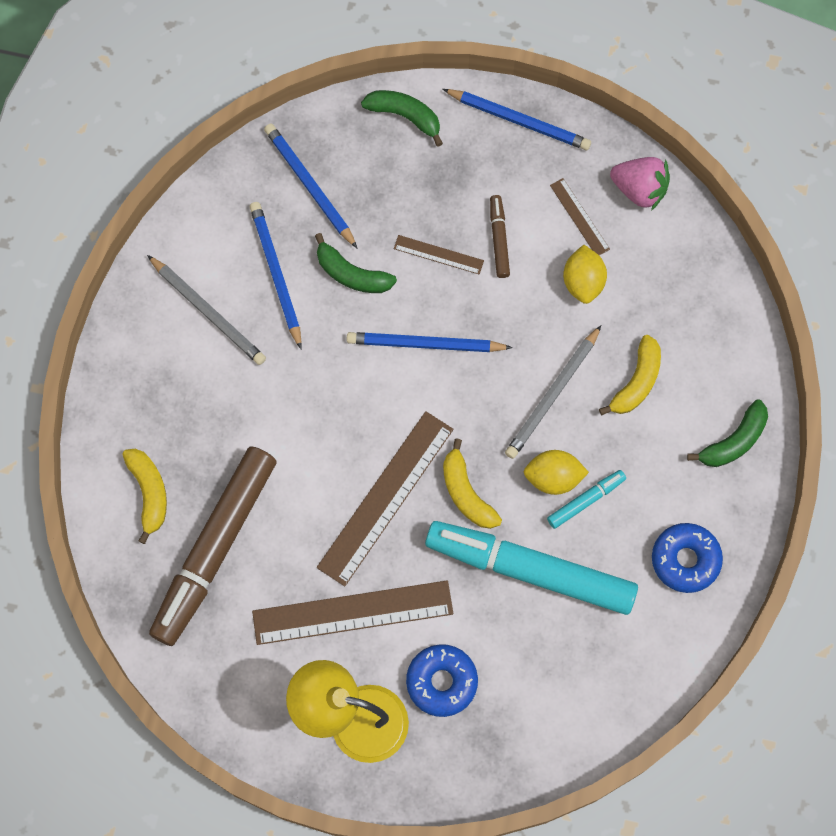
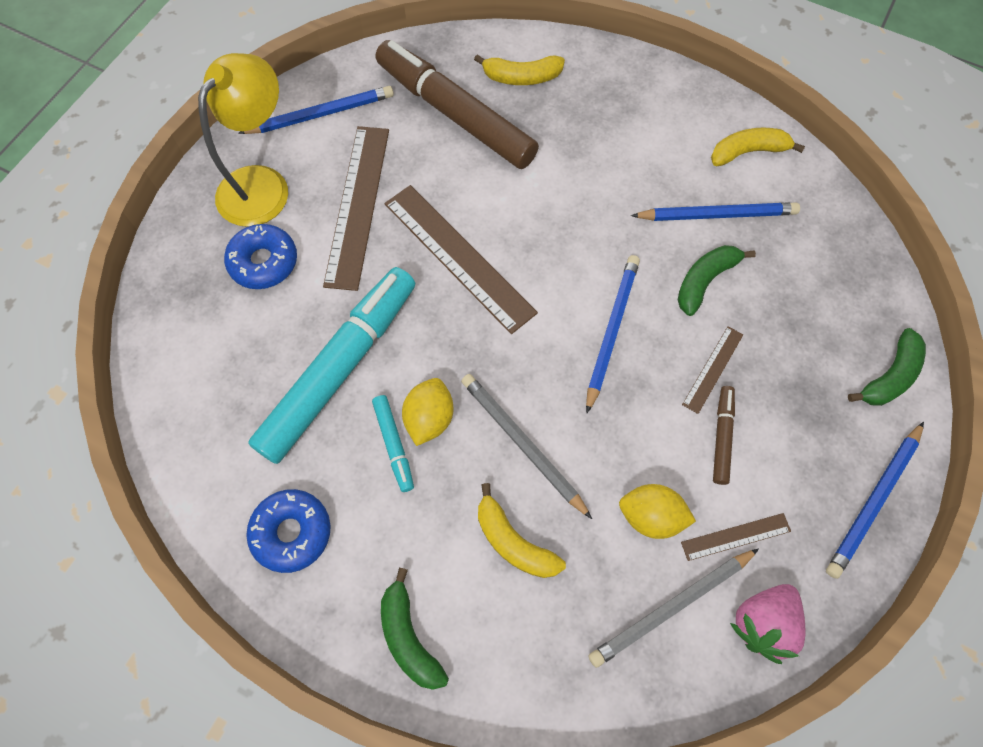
camera: 105 degrees right, 5 degrees down
(208, 312) = (687, 151): grey pencil -> grey pencil (671, 607)
(310, 186) = (812, 265): blue pencil -> blue pencil (321, 114)
(466, 493) = (440, 330): yellow banana -> yellow banana (748, 152)
(499, 239) = (721, 437): brown marker -> brown marker turned 90 degrees counterclockwise

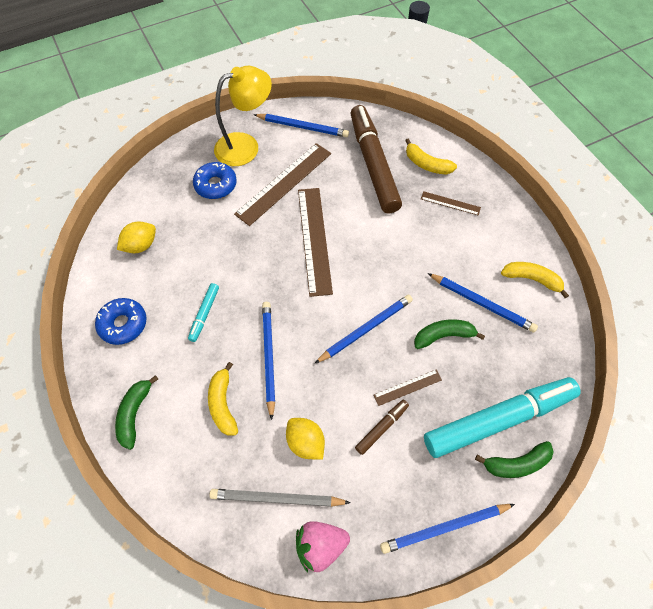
camera: 35 degrees right, 5 degrees down
(339, 368) = (209, 259): turquoise marker -> turquoise marker (498, 419)
(429, 418) = (232, 312): yellow lemon -> yellow lemon (141, 245)
(523, 444) = (269, 357): grey pencil -> blue pencil
(736, 537) = (344, 487): brown ruler -> brown ruler (450, 203)

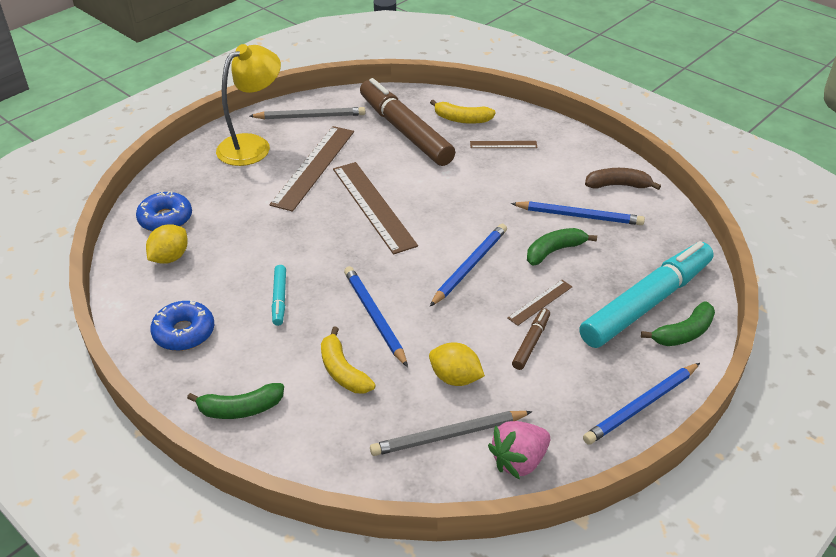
camera: 20 degrees left, 20 degrees down
(135, 414) = (240, 409): green banana -> green banana turned 90 degrees counterclockwise
(216, 185) = (234, 185): blue donut -> blue donut (165, 219)
(302, 127) = (310, 117): blue pencil -> grey pencil
(531, 279) = (618, 185): yellow banana -> brown banana

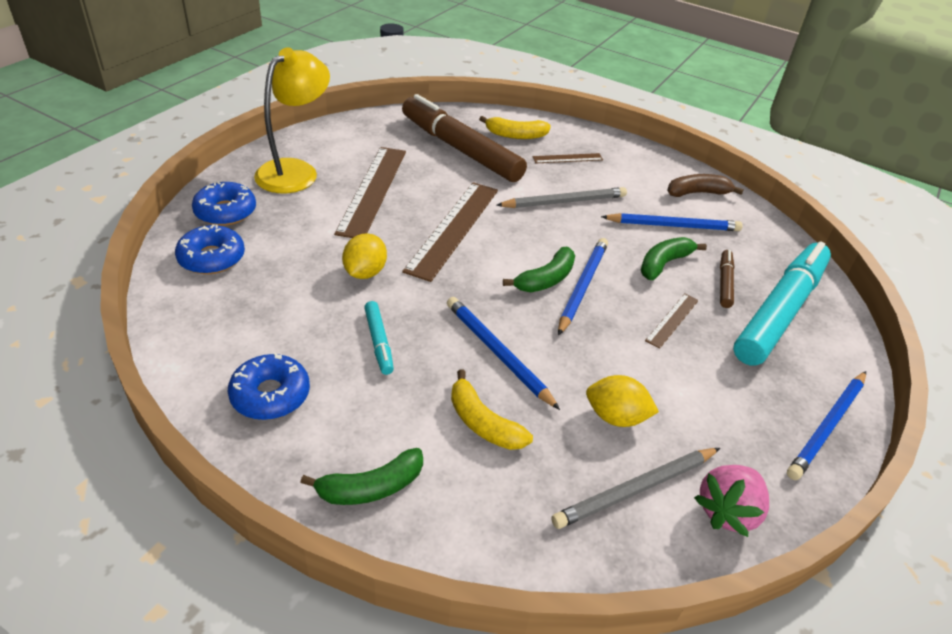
camera: 15 degrees left, 0 degrees up
(170, 257) = (229, 303): yellow lemon -> yellow lemon (365, 272)
(186, 179) = (225, 212): none -> blue donut
(310, 117) = (352, 138): grey pencil -> grey pencil (564, 202)
(373, 206) = (453, 228): brown ruler -> brown ruler turned 60 degrees clockwise
(531, 342) = (681, 366): brown marker -> brown marker (724, 283)
(683, 333) = (831, 340): green banana -> green banana (546, 279)

